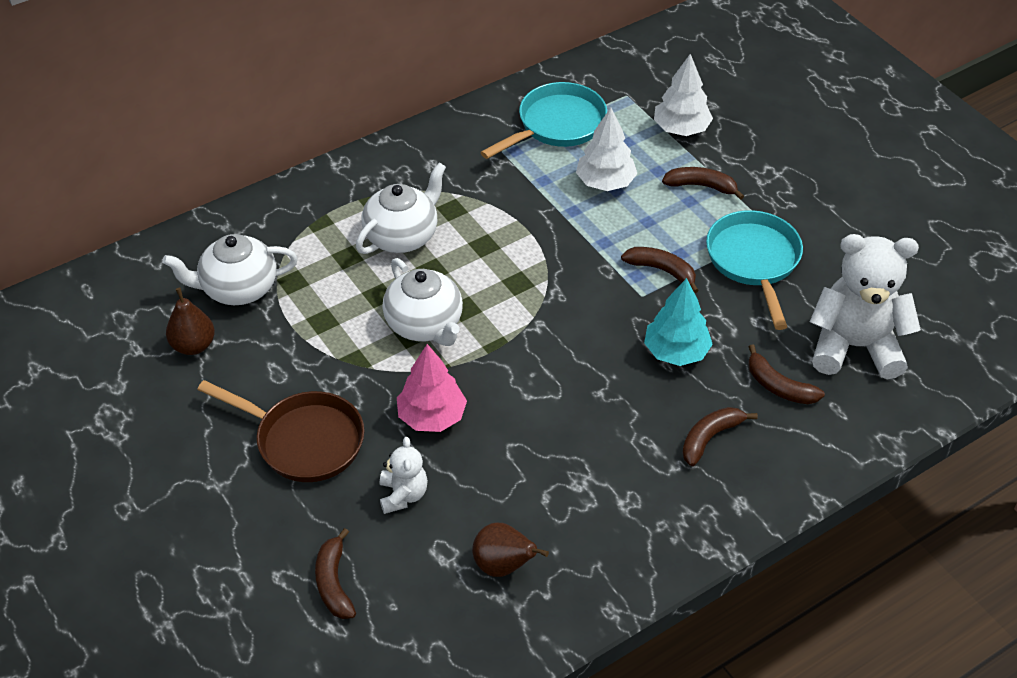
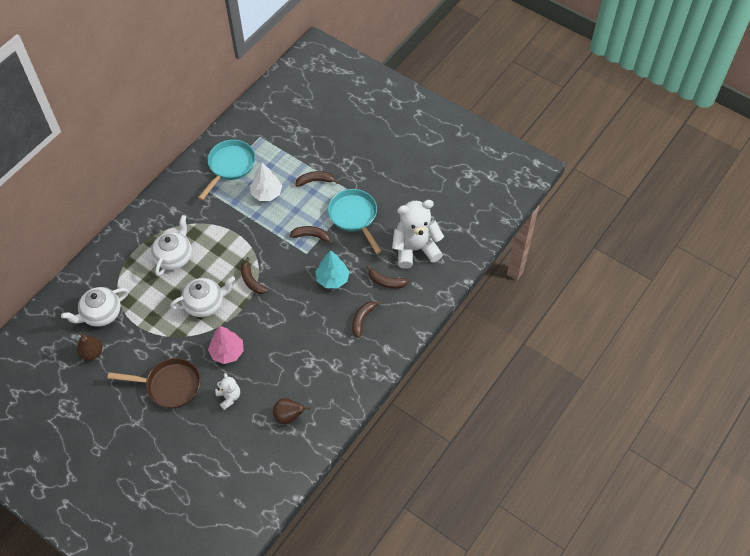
camera: 20 degrees left, 10 degrees up
(334, 582) = (213, 452): brown banana -> brown banana (252, 281)
(425, 325) = (205, 303): white teapot -> white teapot turned 60 degrees counterclockwise
(681, 129) = (294, 149): white tree -> none

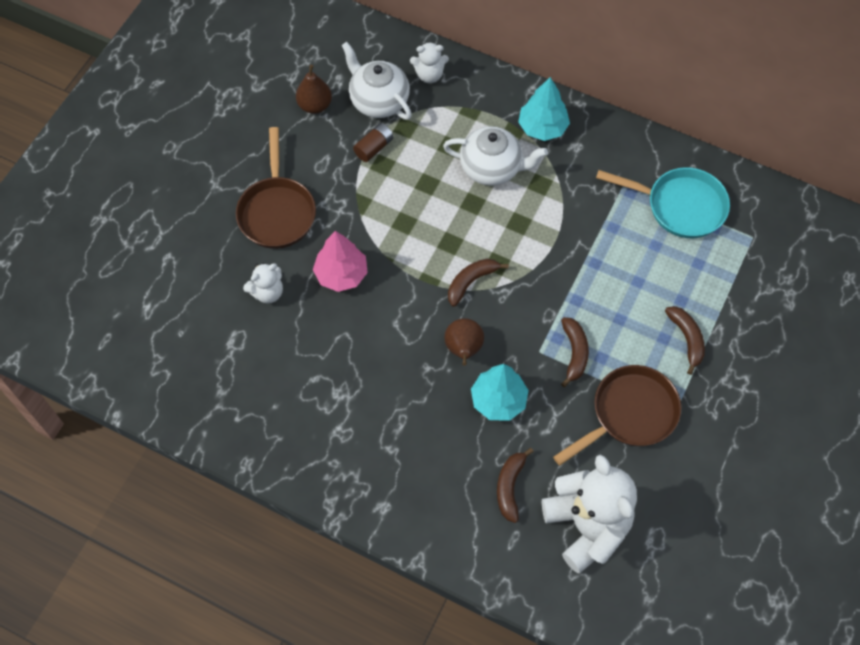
camera: 80 degrees right, 5 degrees up
(91, 281) = (429, 75): none -> white teddy bear
(138, 321) = (374, 148): none -> brown battery
(153, 225) = (542, 127): none -> turquoise tree
(205, 303) = (419, 227): white teapot -> none
(266, 193) = (641, 270): white tree -> none
(289, 416) = (245, 381): brown pear -> brown pear (463, 349)
(354, 216) = (629, 414): turquoise pan -> brown pan
(362, 319) = (430, 460): brown banana -> none

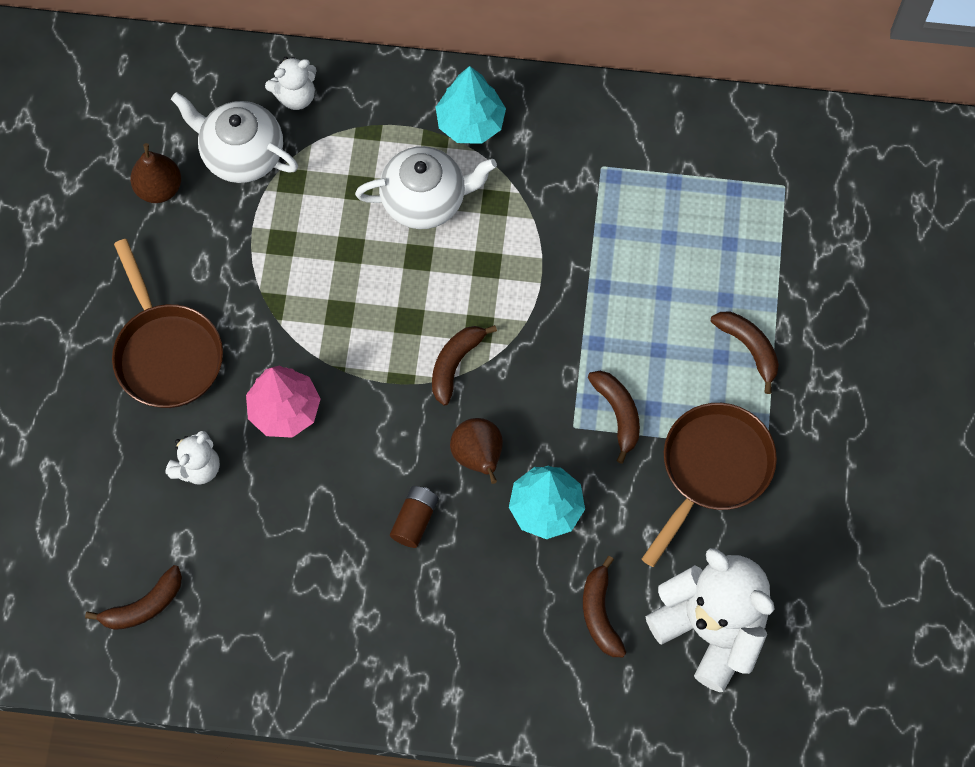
camera: 20 degrees left, 5 degrees up
(194, 371) = (143, 606): none -> brown banana
(374, 148) = (261, 222): brown battery -> brown battery (415, 520)
(680, 206) = (682, 174): turquoise pan -> none

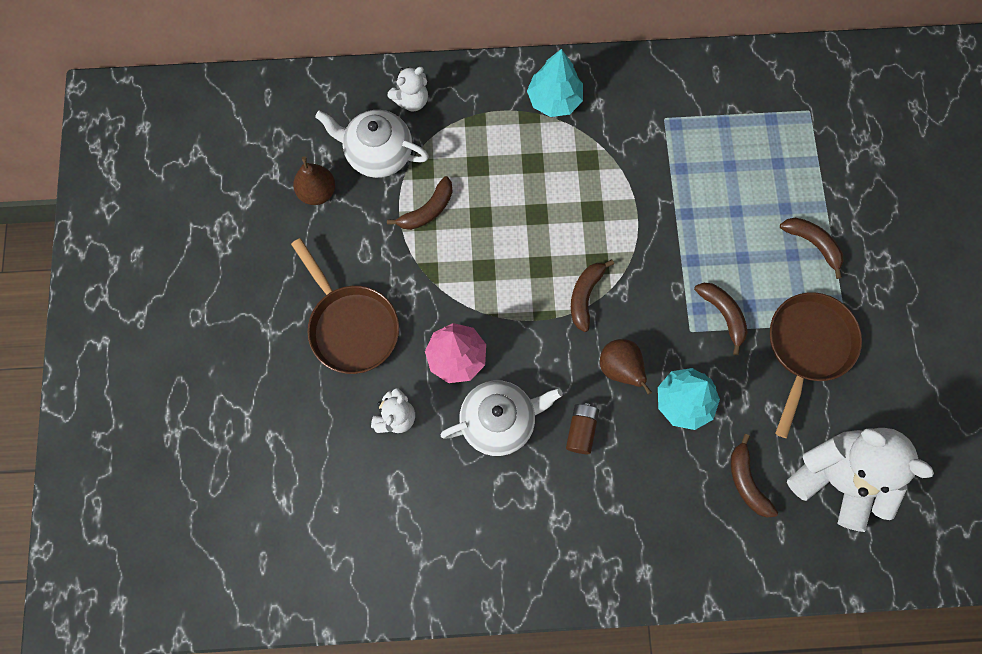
camera: 10 degrees left, 5 degrees up
(143, 606) = (375, 542): brown banana -> brown banana (427, 210)
(425, 200) = (532, 167): white teapot -> white teapot (499, 421)

